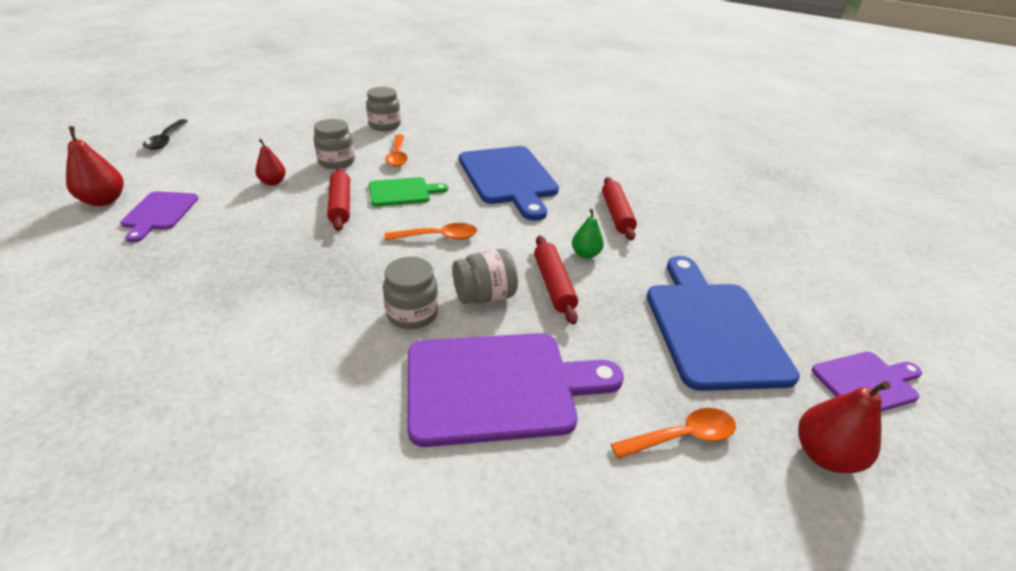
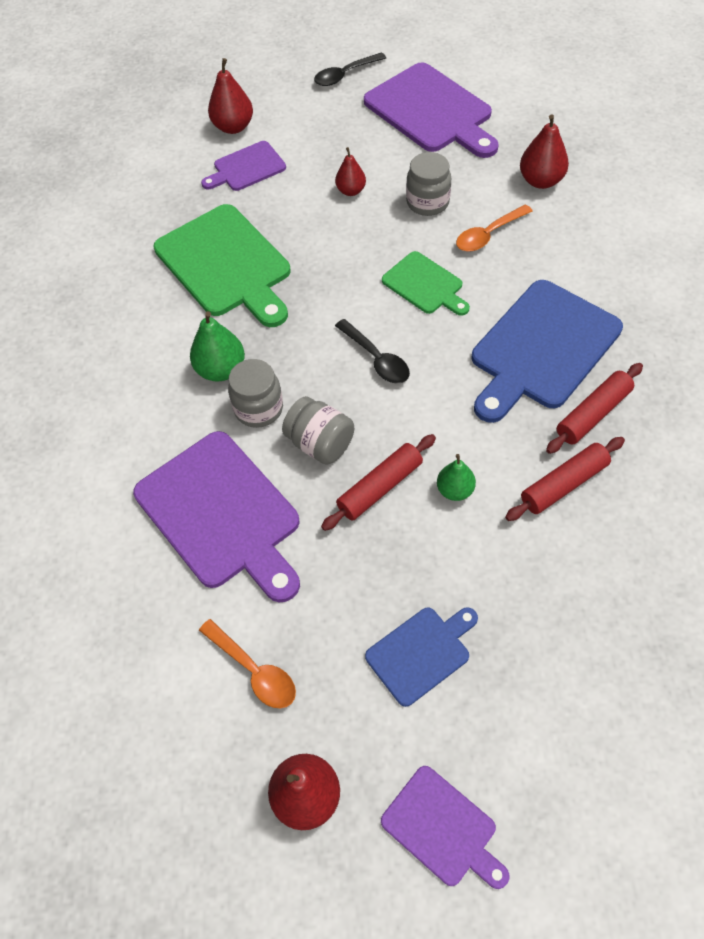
camera: 65 degrees right, 20 degrees up
(237, 266) = (226, 265): none -> green cutting board
(265, 129) = (431, 111): none -> purple cutting board
(340, 205) = (360, 259): red rolling pin -> red rolling pin (593, 414)
(343, 318) = (221, 369): none -> green pear
(385, 125) = (540, 181): grey jar -> red pear
(438, 237) = (376, 359): orange spoon -> black spoon
(712, 328) = (421, 652): blue cutting board -> blue cutting board, size x0.54

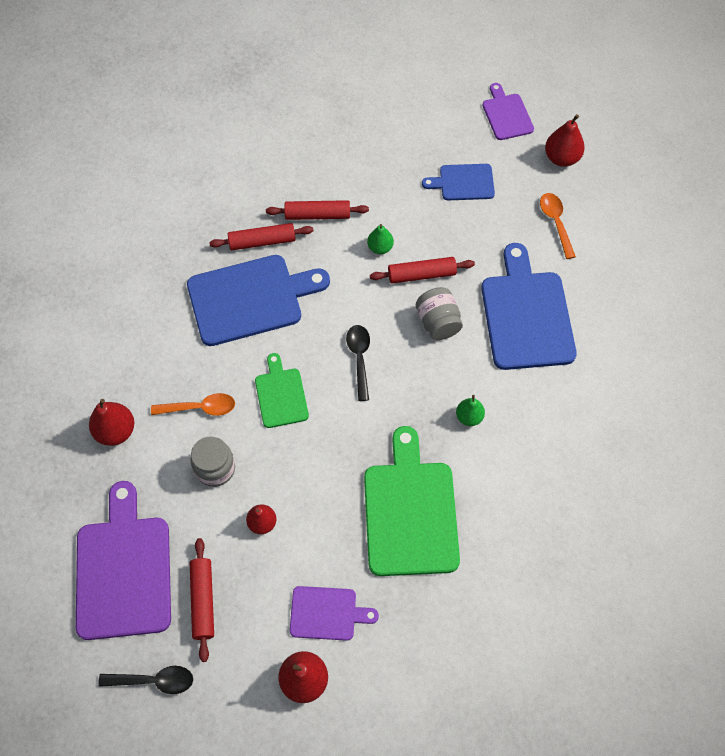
camera: 150 degrees left, 5 degrees up
(221, 369) = (469, 417): green pear -> green pear, size x0.65
(222, 514) = (526, 315): purple cutting board -> blue cutting board
(258, 409) = (461, 371): grey jar -> none
(352, 127) = (203, 601): none -> red rolling pin

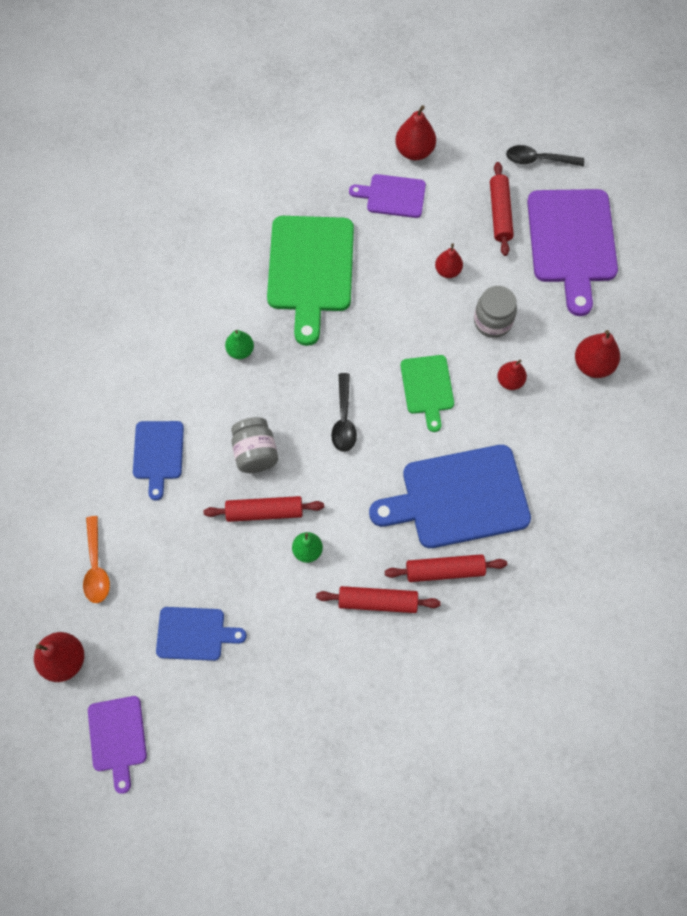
camera: 175 degrees left, 5 degrees up
(200, 408) = (510, 381): orange spoon -> red pear
(526, 315) = (158, 454): blue cutting board -> blue cutting board, size x0.54

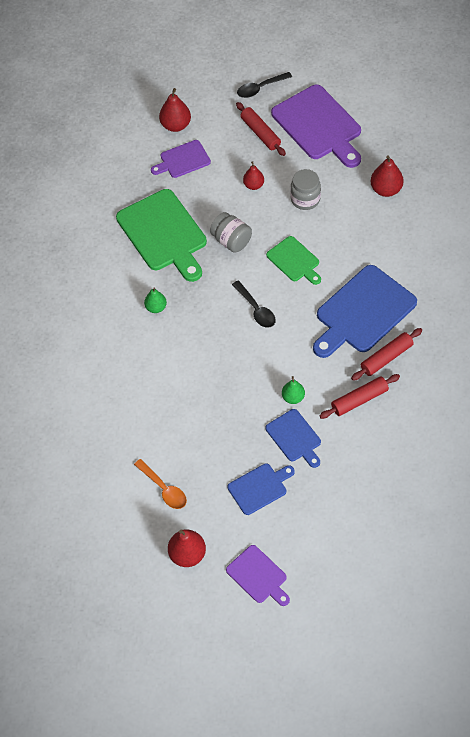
camera: 30 degrees left, 10 degrees down
(158, 454) = (151, 399): blue cutting board -> blue cutting board (295, 437)
(255, 453) = (214, 361): grey jar -> grey jar (231, 241)
(264, 512) = (248, 392): red rolling pin -> none
(510, 381) = (342, 227): red pear -> none

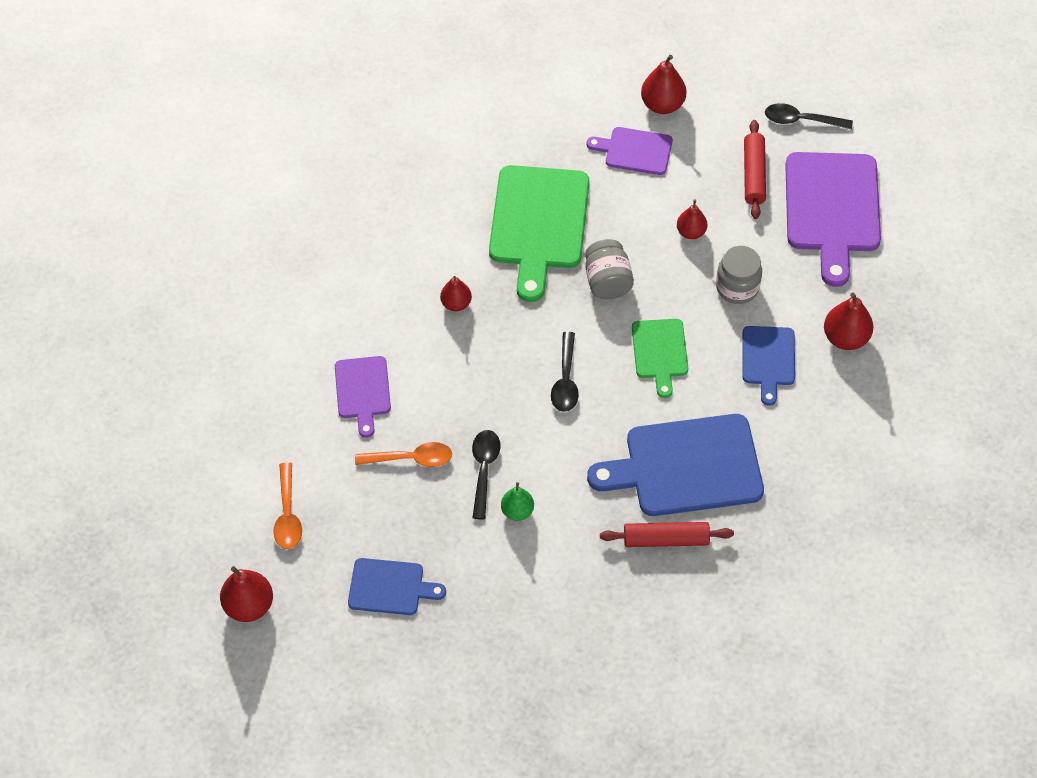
camera: 35 degrees right, 0 degrees up
(156, 307) = (456, 303): green pear -> red pear
(207, 410) = (411, 458): none -> orange spoon
(254, 388) = (484, 470): none -> black spoon
(258, 576) = (302, 685): purple cutting board -> purple cutting board (363, 391)
(295, 437) = (479, 558): blue cutting board -> blue cutting board (768, 359)
(359, 400) = (590, 566): red rolling pin -> none

